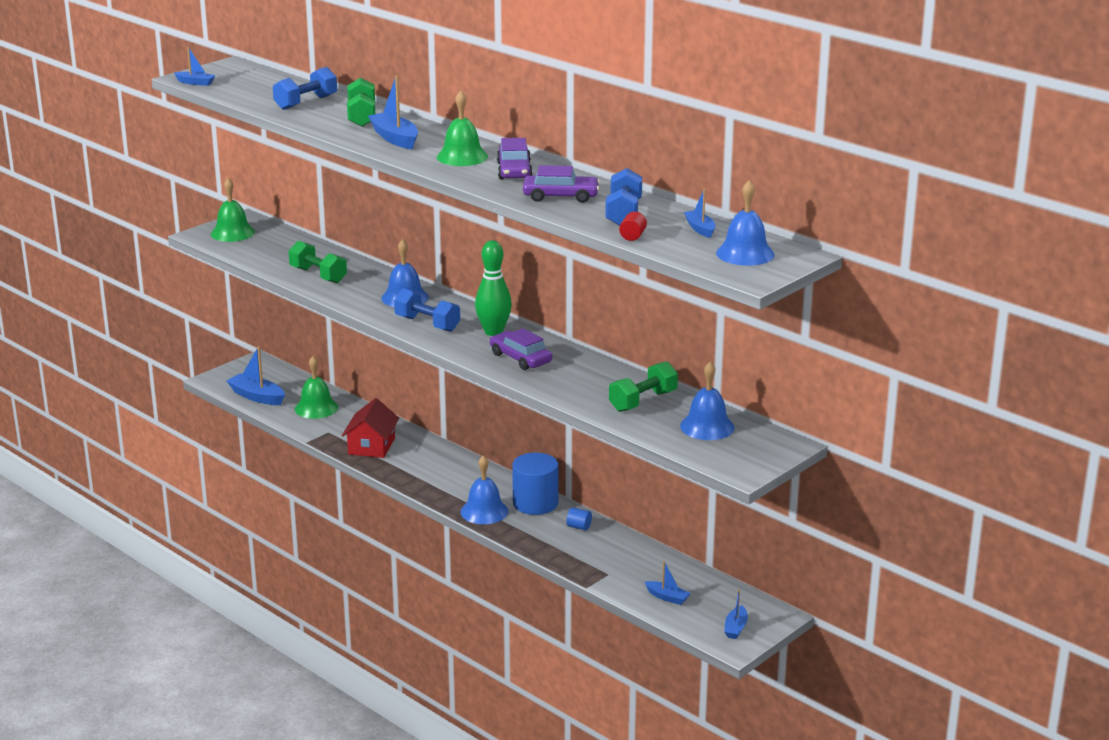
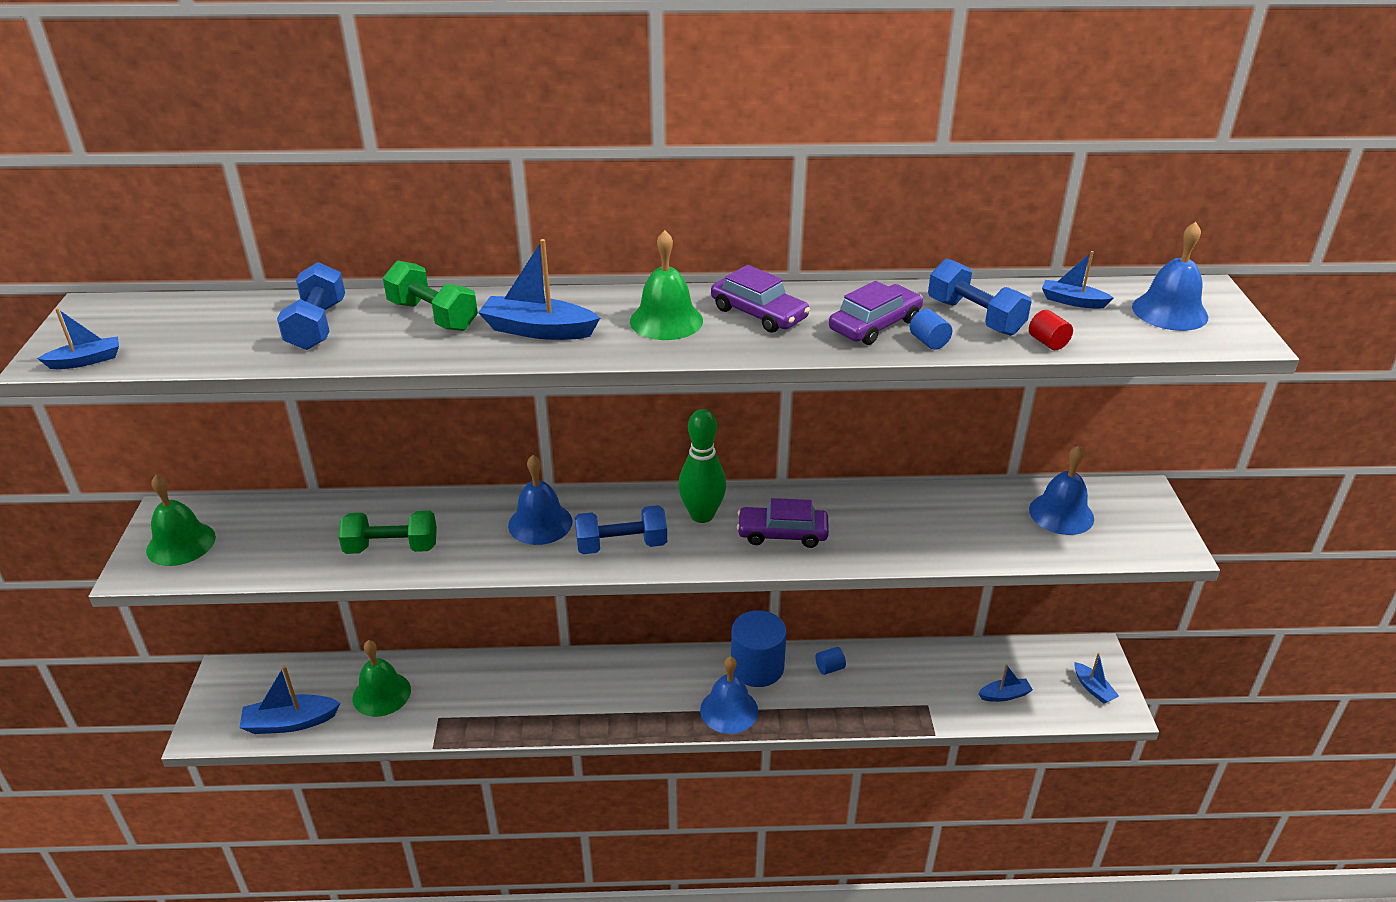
camera: 45 degrees left, 10 degrees up
(371, 446) = (510, 705): red house -> none
(570, 212) = (929, 342): none -> blue cylinder
(643, 401) = (967, 518): green dumbbell -> none

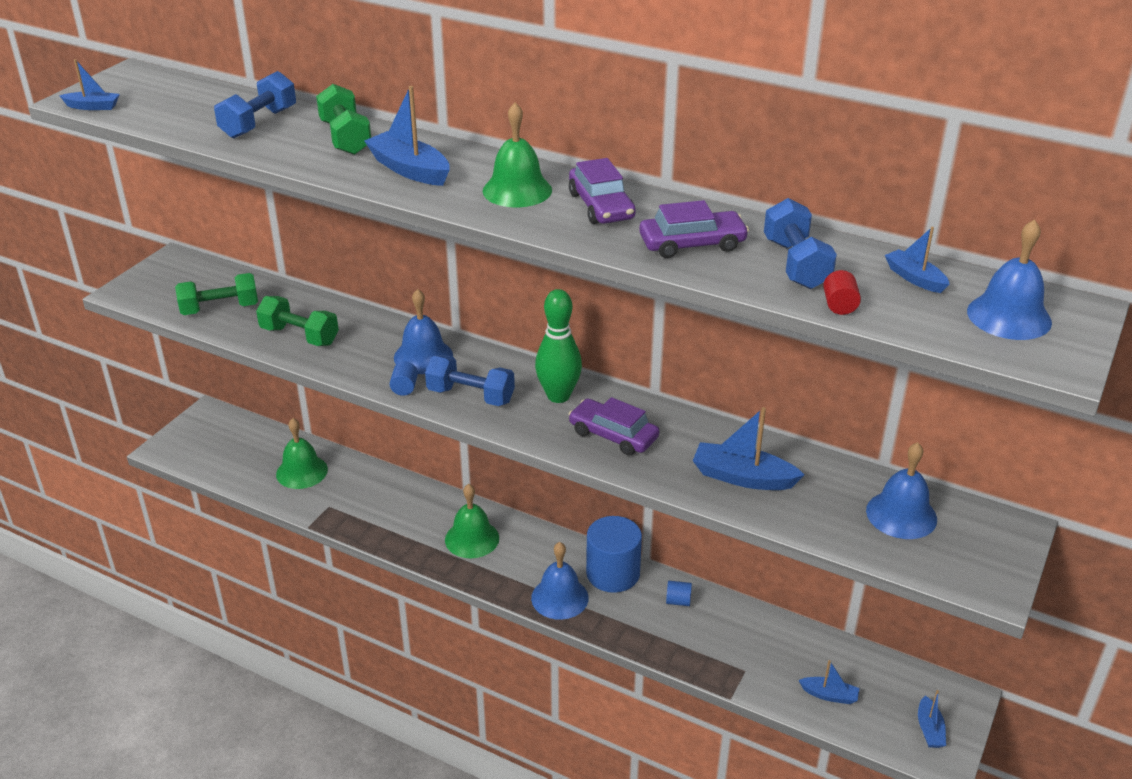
camera: 30 degrees right, 0 degrees up
(181, 543) = (165, 283): green bell -> green bell (472, 539)
(274, 550) = (220, 309): none -> green dumbbell
(290, 722) = (225, 466): blue boat -> blue boat (743, 477)
(929, 342) = (724, 271): blue cylinder -> blue cylinder (404, 388)

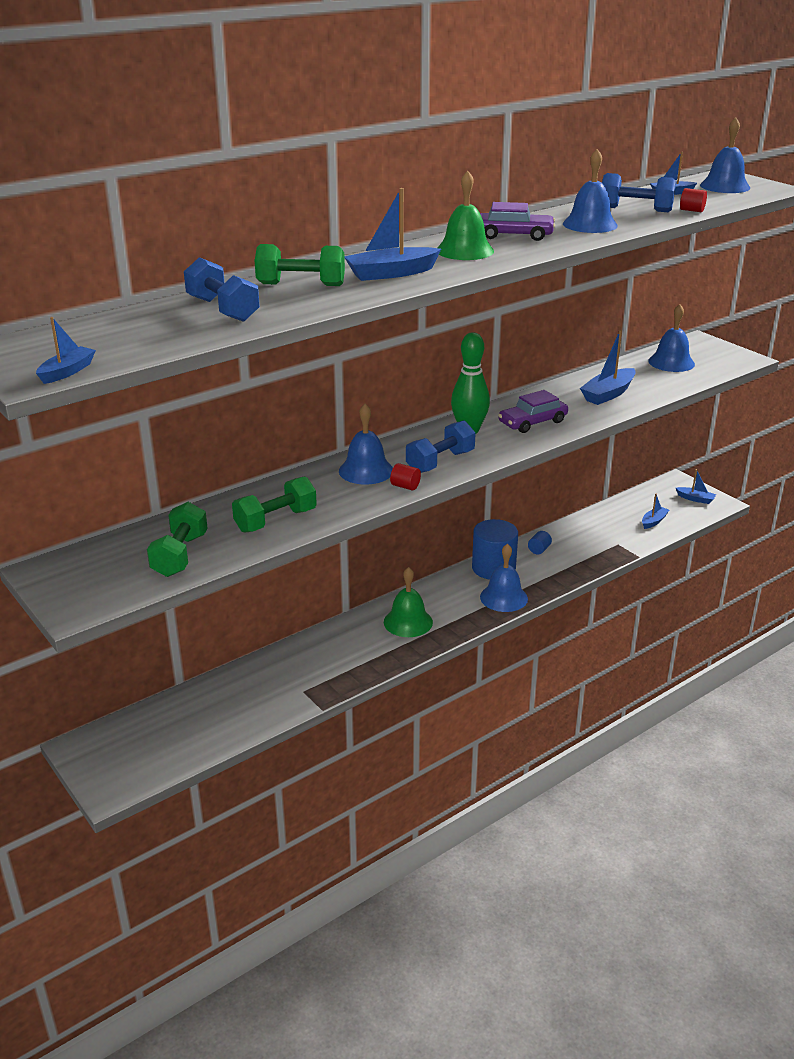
camera: 65 degrees left, 5 degrees down
(302, 471) = (238, 698): green bell -> none
(404, 388) = (405, 486): blue cylinder -> red cylinder
(692, 244) = (590, 224): purple car -> blue bell

